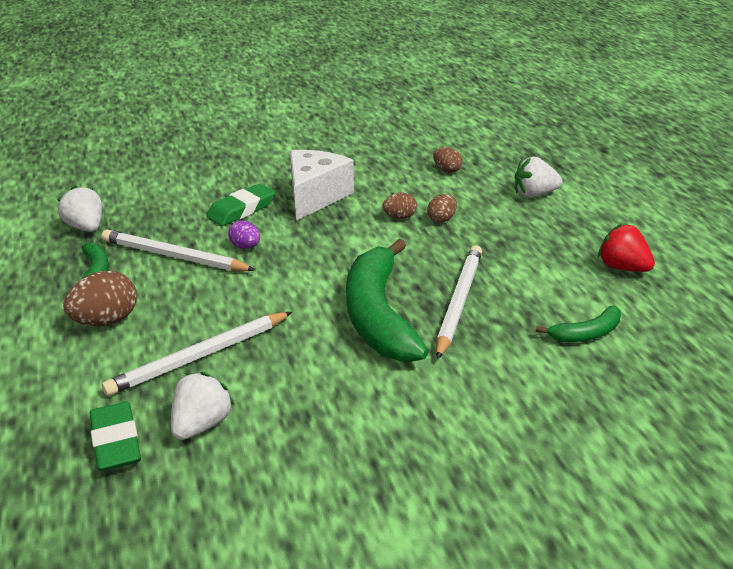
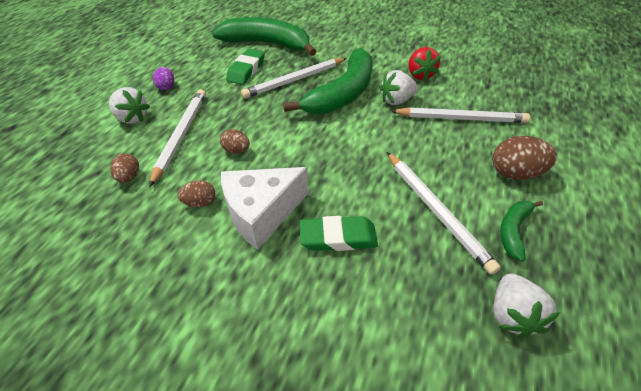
camera: 140 degrees left, 15 degrees up
(116, 442) = (524, 98): green eraser -> green eraser (246, 70)
(201, 425) = (477, 87): white strawberry -> white strawberry (396, 100)
(245, 246) = (371, 187): purple egg -> purple egg (166, 87)
(441, 219) = (216, 132): brown egg -> brown egg (200, 202)
(466, 204) = (181, 135): none -> white pencil
(586, 333) = (267, 44): green banana -> green banana, size x2.13
(622, 267) = (195, 57): red strawberry -> red strawberry (419, 75)

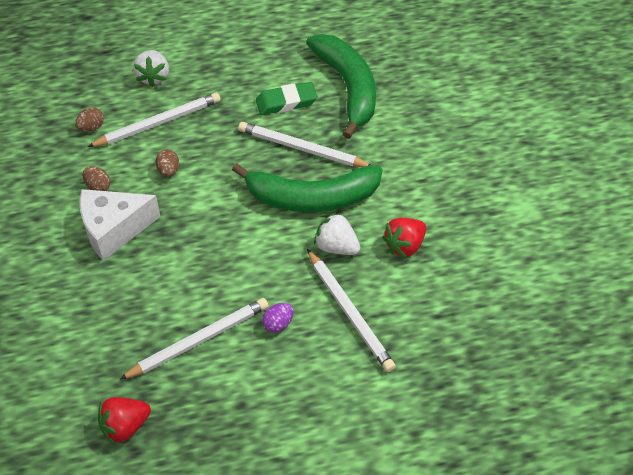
camera: 55 degrees right, 5 degrees up
(166, 87) = (211, 66): purple egg -> purple egg (278, 324)
(262, 213) = (114, 230): white cheese -> white cheese turned 45 degrees counterclockwise
(338, 237) = (124, 289): green eraser -> none
(435, 210) = (198, 341): white pencil -> white pencil turned 150 degrees counterclockwise
(511, 314) = (125, 426): white strawberry -> red strawberry
(513, 230) = (214, 404): green banana -> none
(514, 173) = (293, 384): brown egg -> none

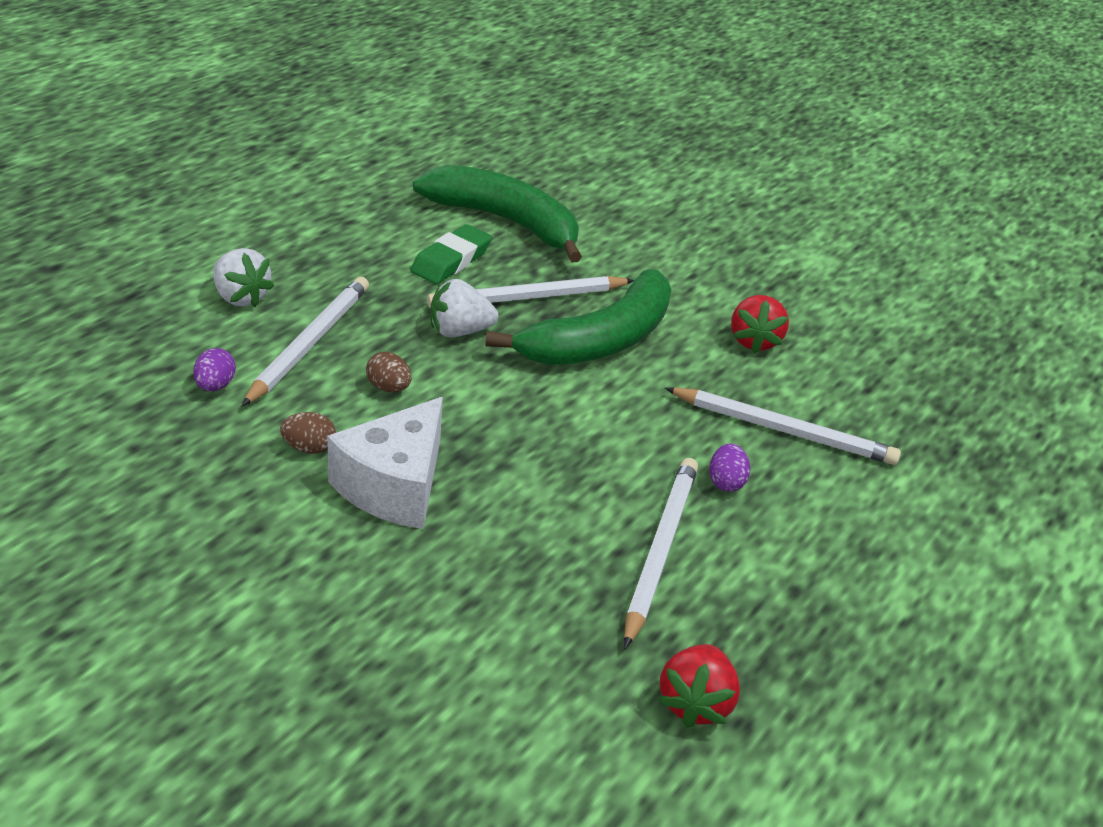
camera: 45 degrees left, 15 degrees down
(91, 127) = (215, 385): brown egg -> purple egg
(336, 246) = (687, 374): white strawberry -> white strawberry (459, 331)

